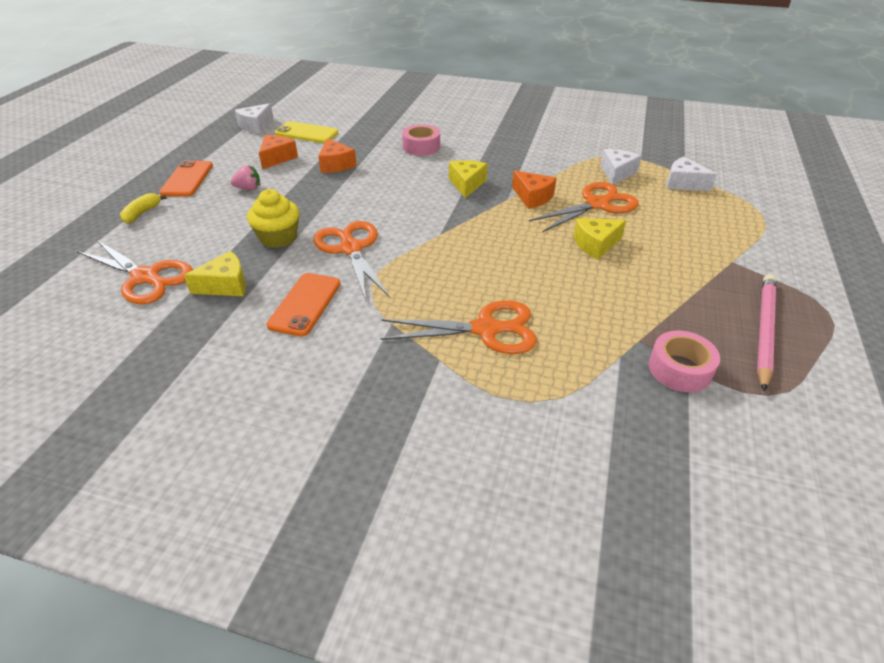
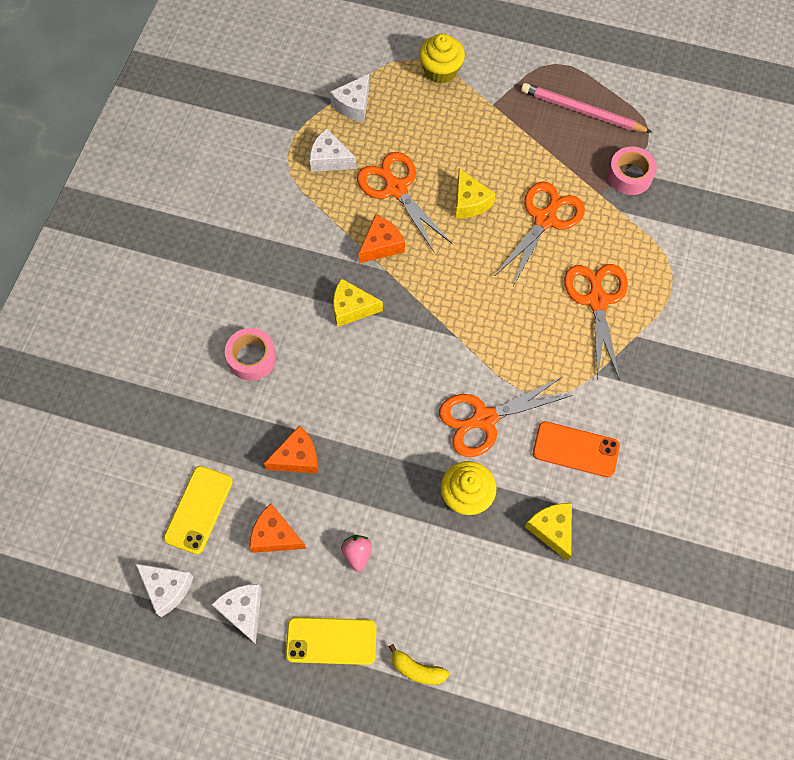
camera: 90 degrees left, 25 degrees up
(146, 277) = (544, 615): orange scissors -> orange scissors (545, 219)
(187, 179) = (331, 640): orange phone -> yellow phone
(227, 149) = (243, 611): none -> white cheese
(757, 229) = (440, 71): none -> yellow cupcake

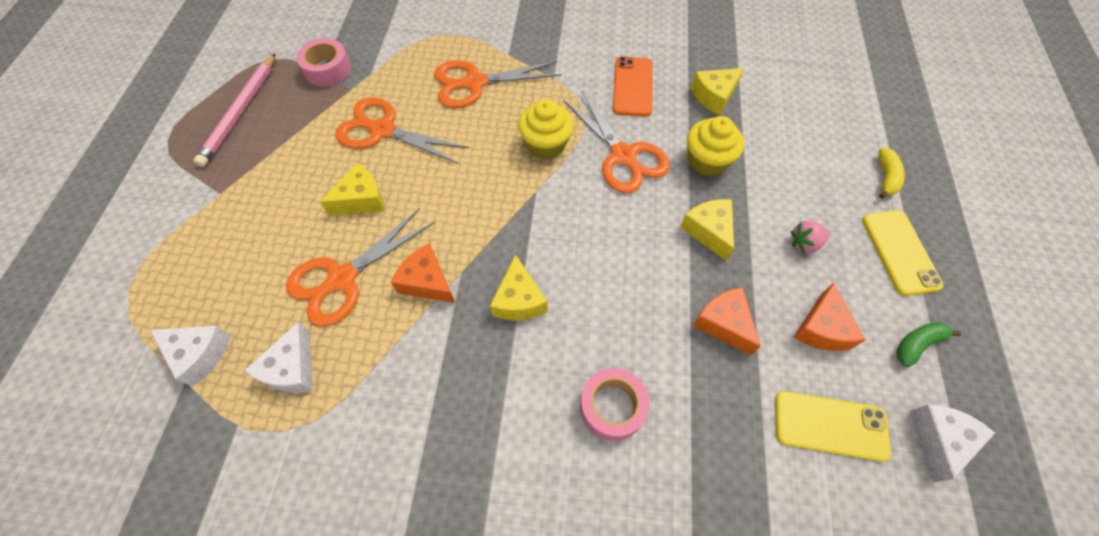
camera: 100 degrees left, 5 degrees down
(243, 611) = (917, 344): white cheese -> green banana
(387, 472) = (709, 231): none -> yellow cheese
(440, 71) = (156, 255): yellow cupcake -> yellow cupcake (545, 144)

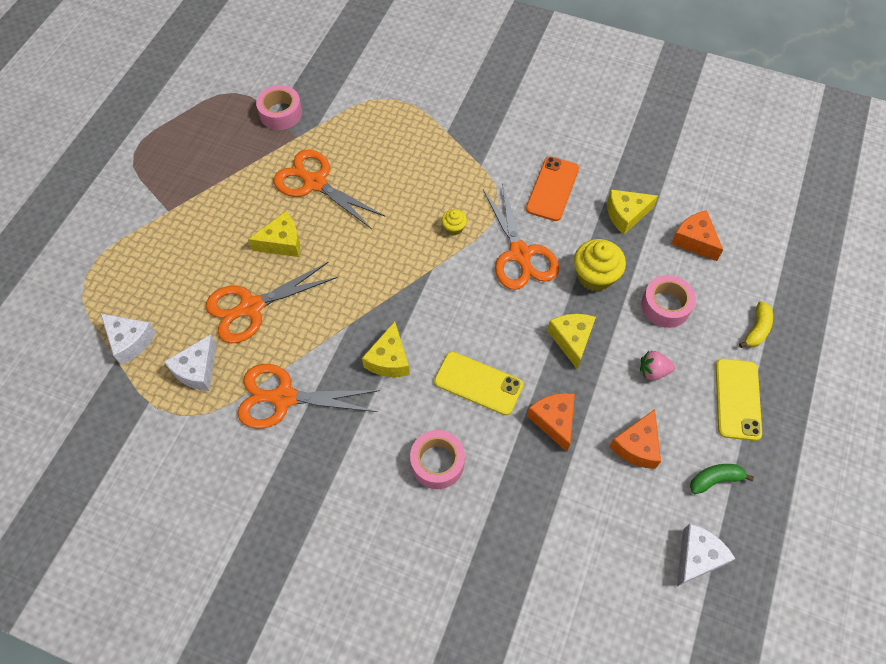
camera: 15 degrees right, 0 degrees up
(240, 111) = (198, 139): pink pencil -> none
(427, 282) = (318, 326): orange cheese -> orange cheese (694, 240)
(474, 83) = (407, 154): orange scissors -> orange scissors (283, 398)
(545, 144) = (454, 228): yellow cupcake -> yellow cupcake, size x0.52
(788, 175) = (665, 306): none -> pink tape
(830, 426) = (610, 523): yellow phone -> yellow phone (478, 383)

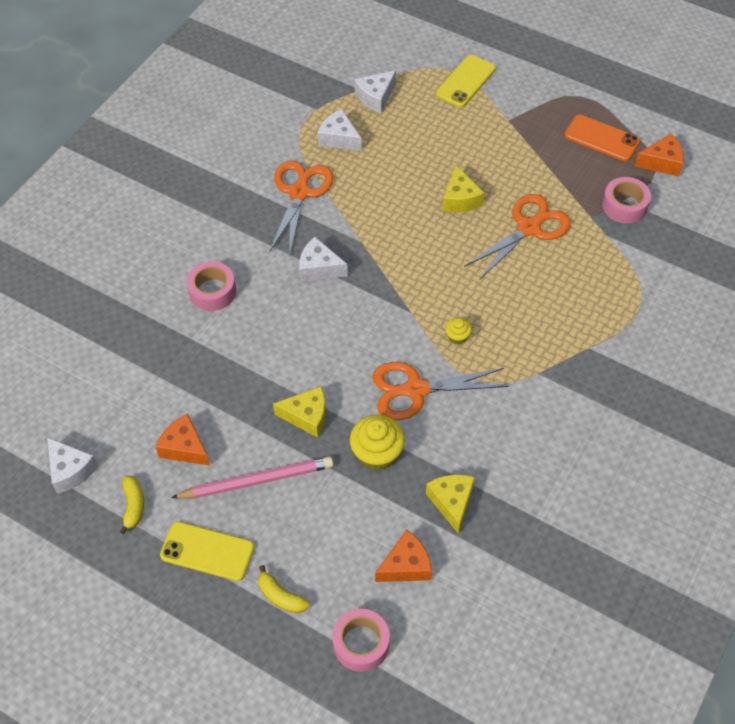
camera: 100 degrees right, 5 degrees down
(251, 307) = (393, 174): orange scissors -> none
(389, 359) = (319, 268): yellow cheese -> white cheese
(478, 383) = (279, 332): yellow phone -> yellow phone (465, 81)
(552, 189) = (497, 436): orange phone -> orange phone (601, 138)
(554, 421) = (227, 385): orange cheese -> orange cheese (662, 162)
(653, 371) = (256, 481): pink strawberry -> pink pencil
(665, 306) = (328, 512): pink tape -> pink tape (361, 643)
(715, 479) = (133, 506): green banana -> yellow banana

